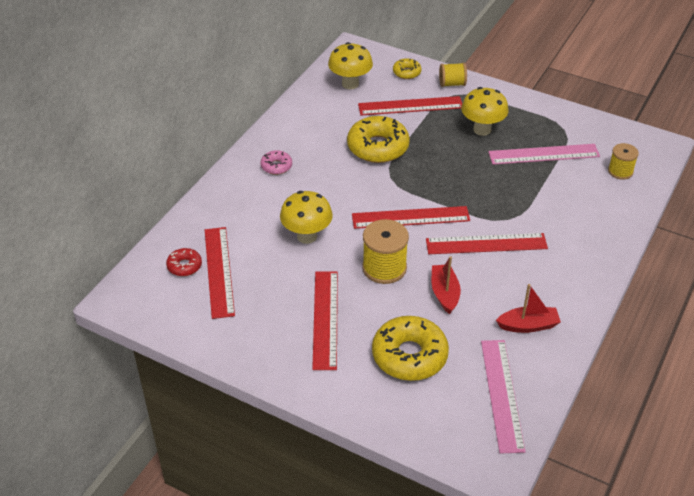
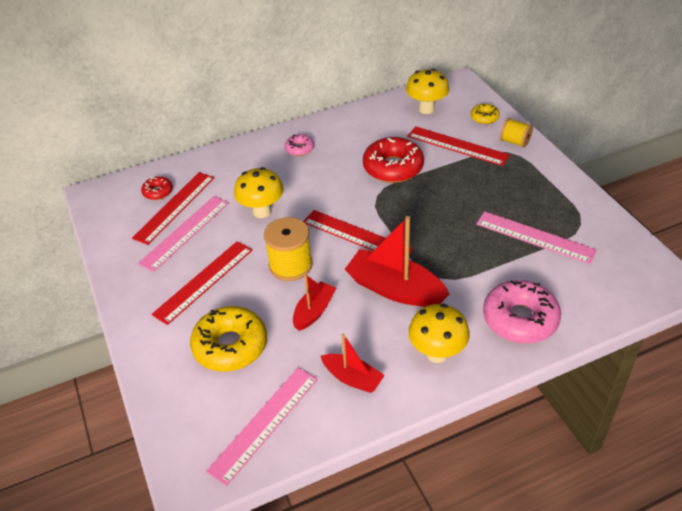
camera: 40 degrees right, 0 degrees up
(257, 288) = (185, 232): none -> pink ruler
(378, 147) = (393, 167): yellow donut -> red donut
(482, 129) = (499, 191): yellow mushroom -> yellow mushroom (437, 353)
(486, 244) = (395, 289): red ruler -> red boat
(595, 220) = (520, 319): none -> pink donut
(620, 171) = (597, 287): yellow spool -> none

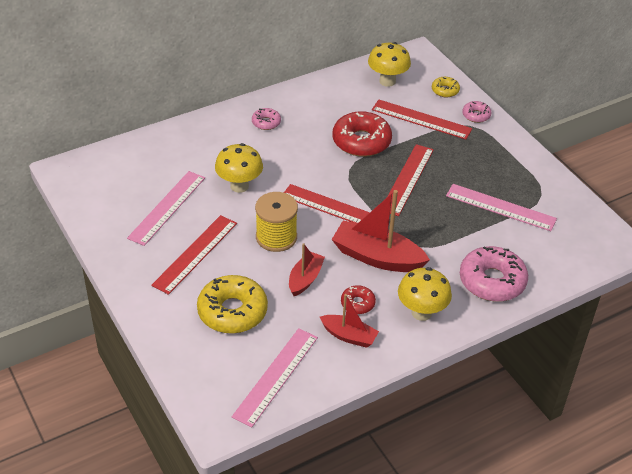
camera: 10 degrees left, 0 degrees up
(158, 192) = (130, 167): red donut -> red donut (357, 303)
(174, 207) = (151, 182): red ruler -> red ruler (407, 179)
(515, 142) = (476, 115): yellow spool -> pink donut

